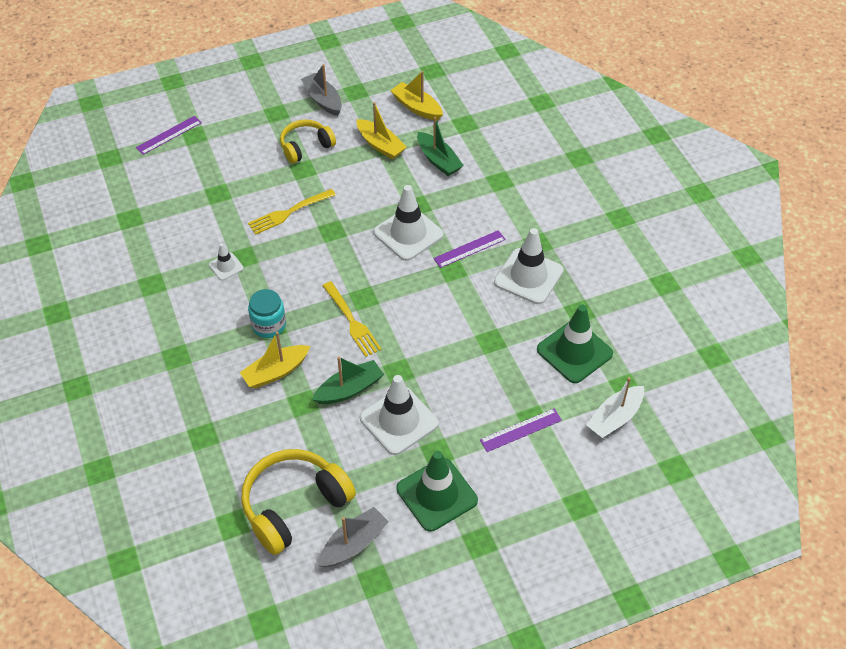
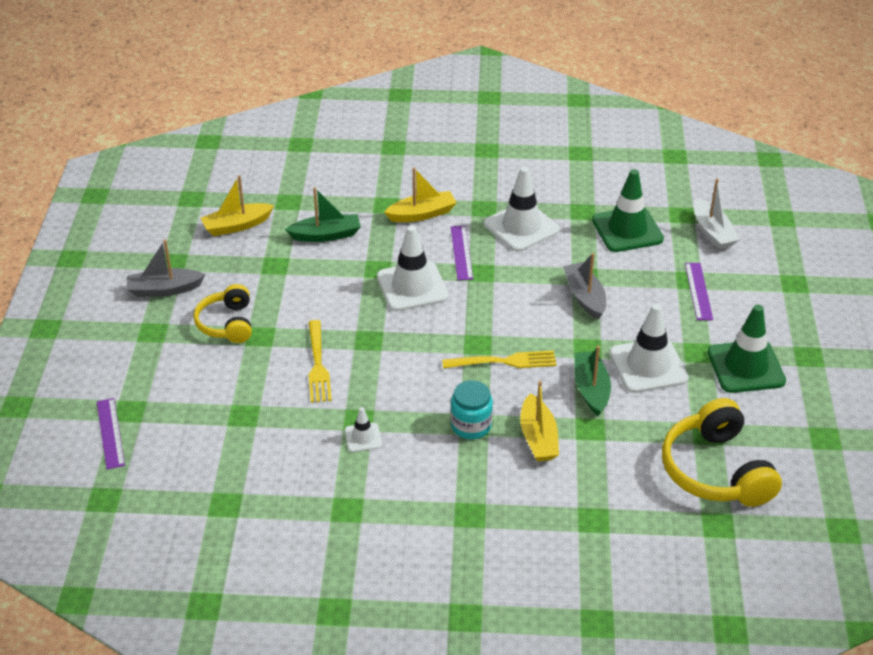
camera: 65 degrees left, 10 degrees down
(353, 544) = (778, 440): grey boat -> grey boat (585, 297)
(380, 145) = (271, 268): yellow boat -> yellow boat (422, 214)

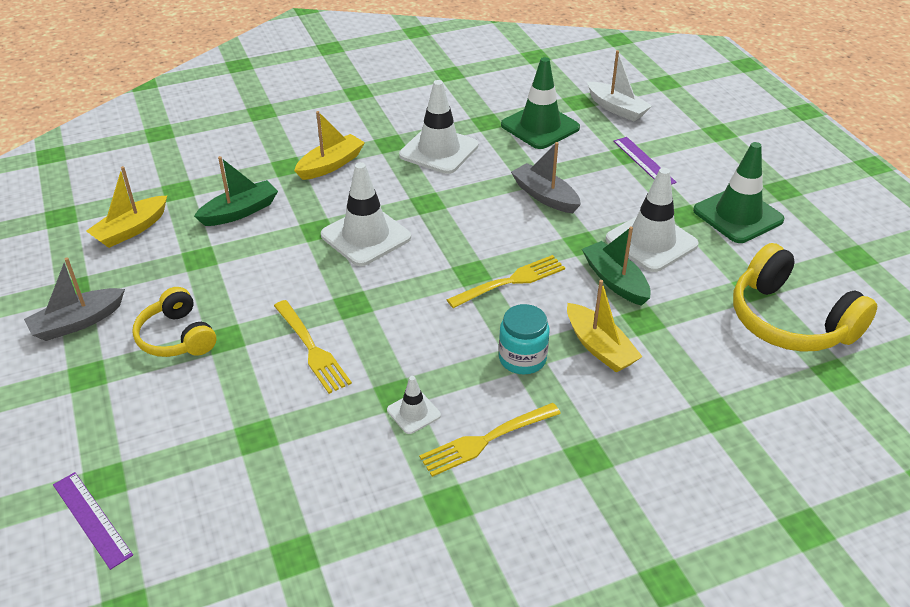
camera: 25 degrees left, 0 degrees up
(403, 476) = (486, 440): none -> yellow fork
(461, 252) = (395, 189): purple ruler -> none

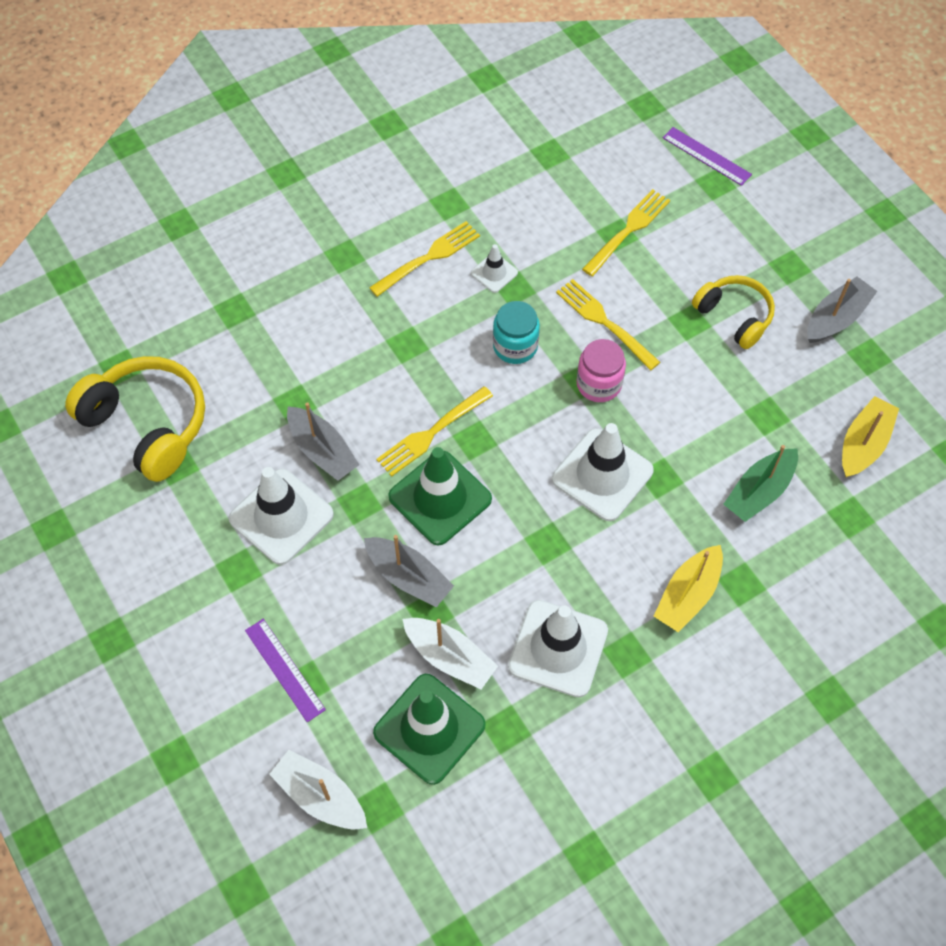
camera: 170 degrees right, 20 degrees up
(241, 438) = (628, 230): none -> yellow fork
(340, 299) = (599, 384): none -> pink jar
(520, 154) = (449, 657): none -> white boat
(522, 358) = (408, 341): turquoise jar -> turquoise jar (515, 346)
(599, 347) = (337, 364): yellow boat -> none
(615, 281) = (322, 451): green boat -> grey boat
(738, 215) = (175, 579): green traffic cone -> green traffic cone (440, 498)

